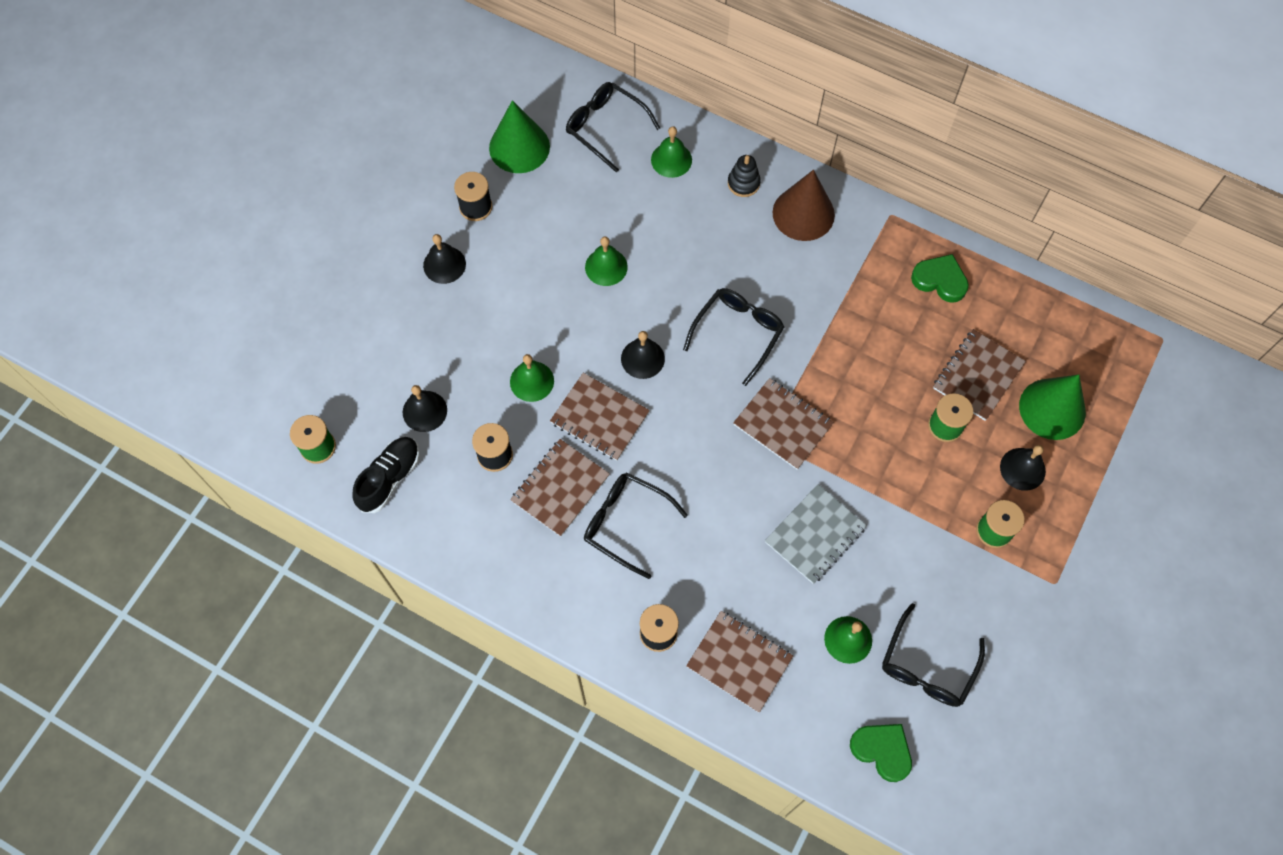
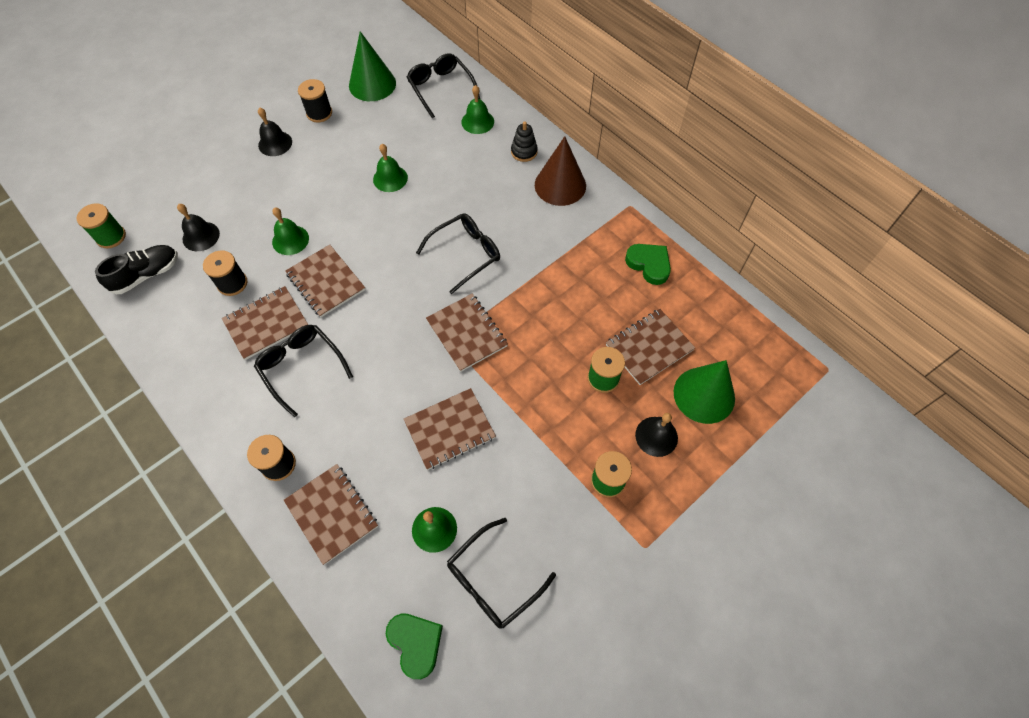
camera: 20 degrees right, 5 degrees down
(642, 358) = (382, 250): black bell -> none
(815, 535) = (450, 429): grey notebook -> brown notebook

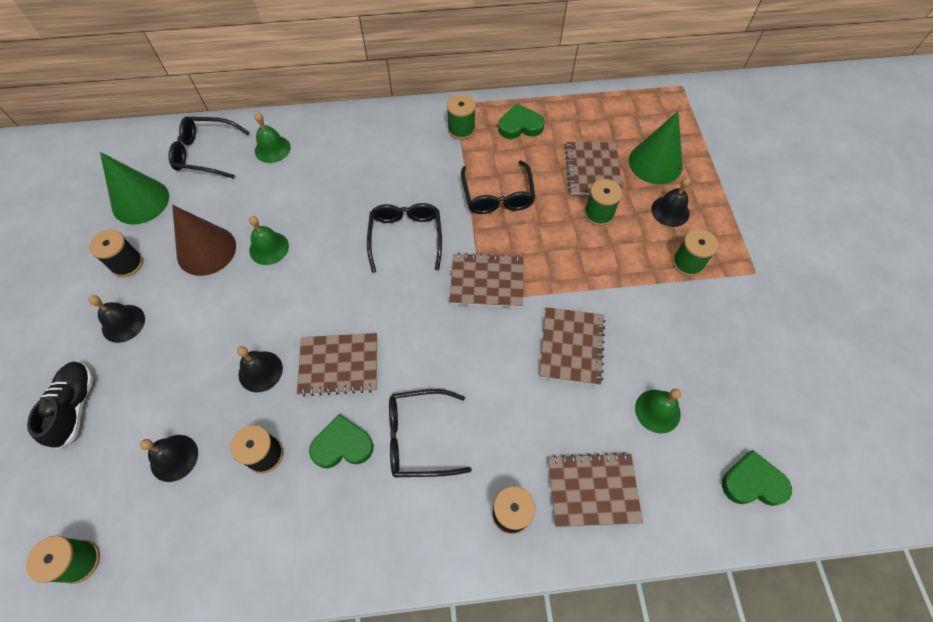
camera: 55 degrees left, 0 degrees up
(146, 275) = (173, 543): black shoe -> black shoe (75, 407)
(266, 324) = (342, 445): brown notebook -> green heart
(290, 240) = (260, 371): green bell -> black bell
(494, 579) = (727, 390): black glasses -> black glasses (497, 195)
(524, 152) = (338, 137): black stacking toy -> none
(560, 185) = (395, 134): brown cone -> brown cone (206, 250)
(605, 225) = (461, 129): none -> green spool

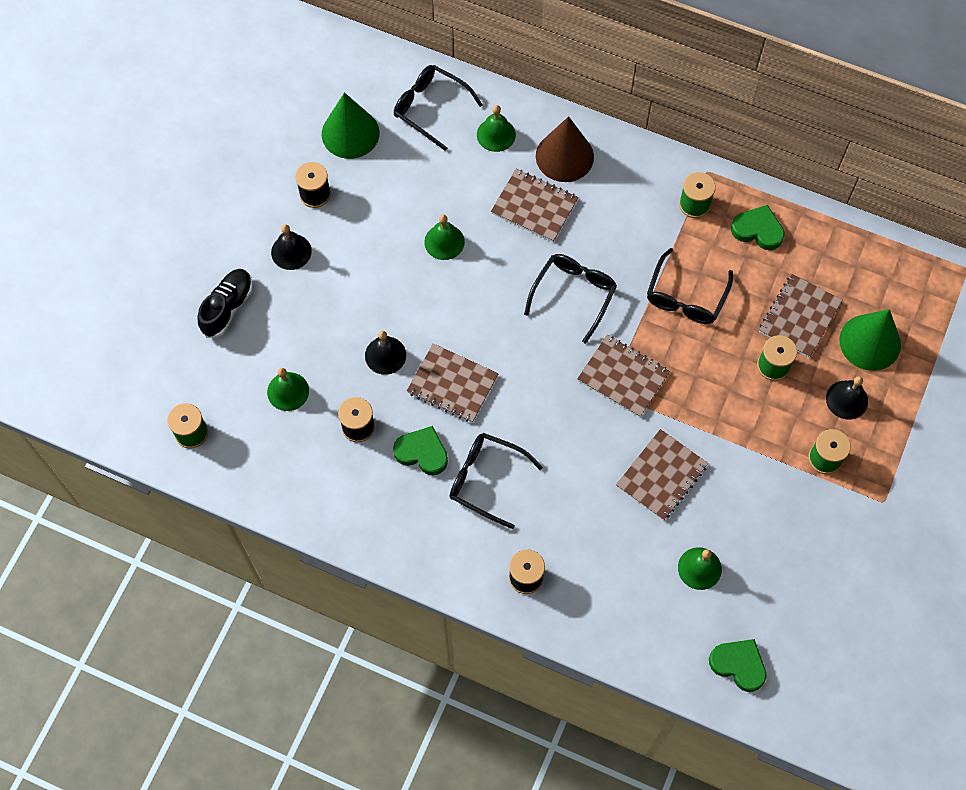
camera: 30 degrees right, 5 degrees up
(174, 457) = (288, 391): black bell -> green bell
(206, 250) = (388, 215): brown cone -> brown cone (564, 156)
(593, 490) = (602, 597): brown notebook -> brown notebook (534, 206)

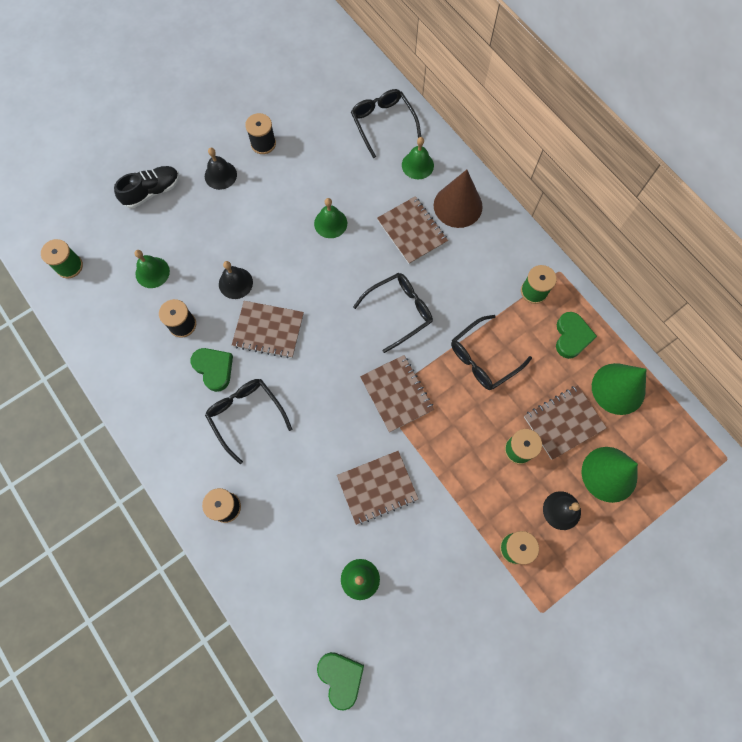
camera: 30 degrees right, 5 degrees up
(350, 133) = (315, 113): green cone -> green cone (618, 388)
(452, 384) = (268, 330): brown notebook -> brown notebook turned 45 degrees counterclockwise
(757, 230) = (571, 337): green heart -> green heart turned 45 degrees clockwise

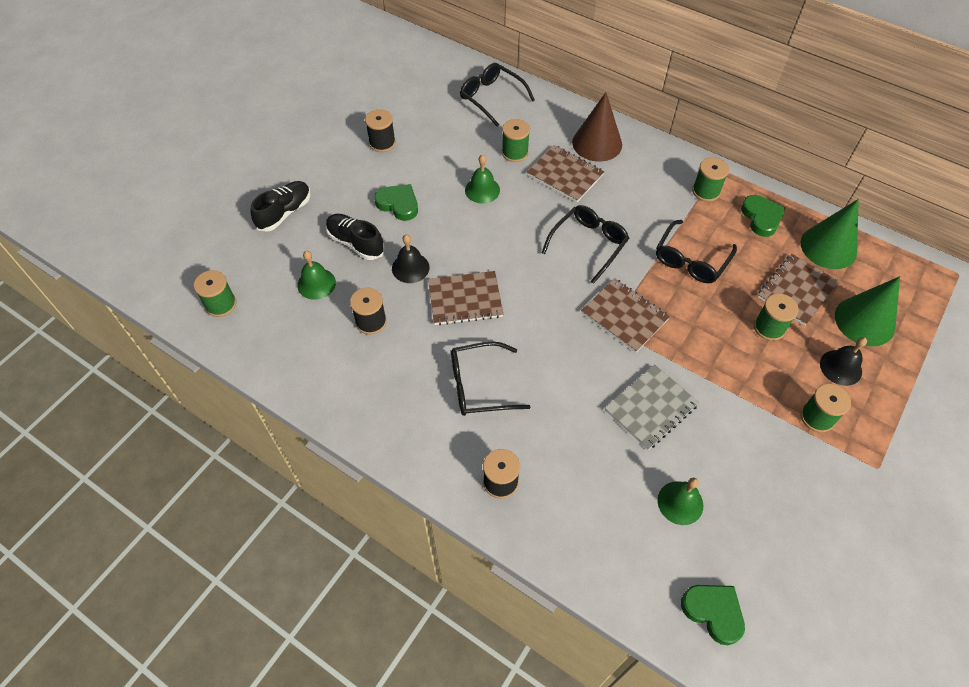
camera: 20 degrees left, 15 degrees down
(200, 242) = (356, 243): none -> black shoe
(214, 369) = (424, 352): green heart -> green heart (398, 204)
(220, 175) = (351, 180): black bell -> none
(246, 416) = (480, 385): black glasses -> black glasses turned 45 degrees counterclockwise
(377, 192) = (515, 152): none -> green spool
(377, 487) = (651, 408): brown notebook -> grey notebook
(417, 165) = (542, 121): green bell -> none

